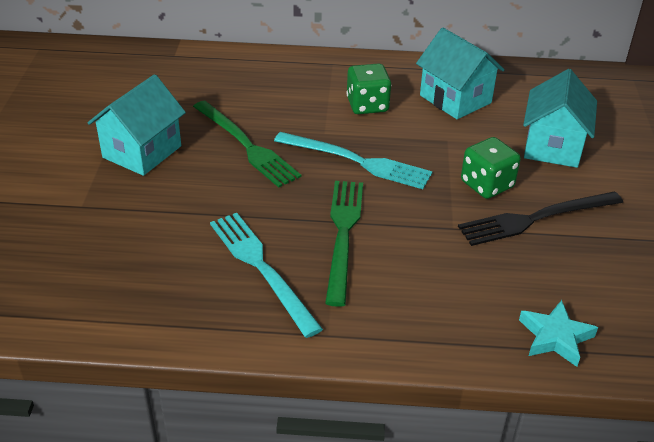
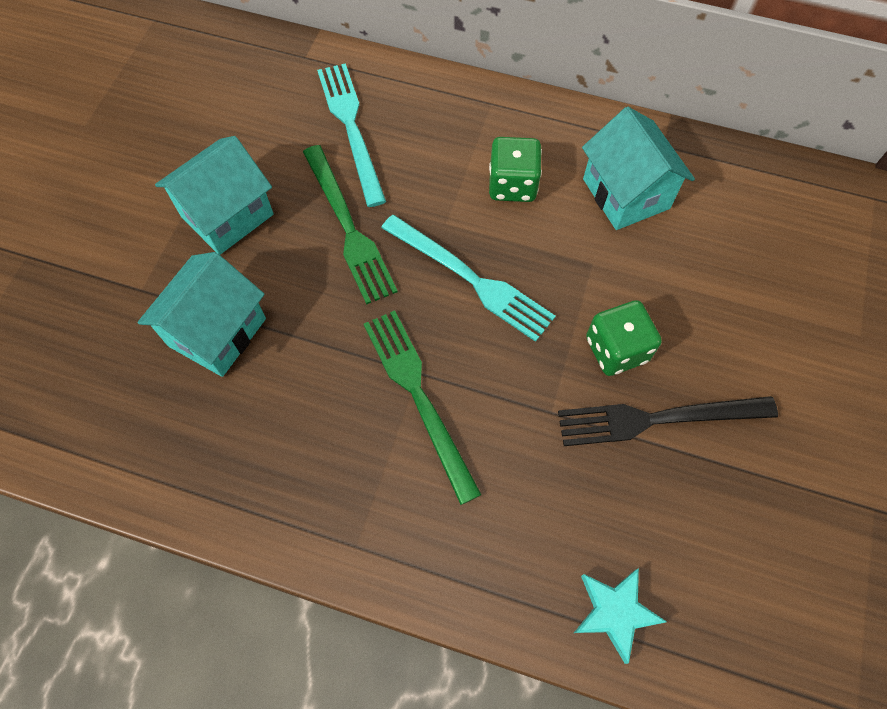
camera: 15 degrees right, 25 degrees up
(261, 268) = (312, 429): turquoise fork -> turquoise fork (351, 128)
(343, 235) = (419, 396): green fork -> green fork turned 45 degrees counterclockwise
(552, 146) = (722, 300): turquoise house -> turquoise house (217, 332)

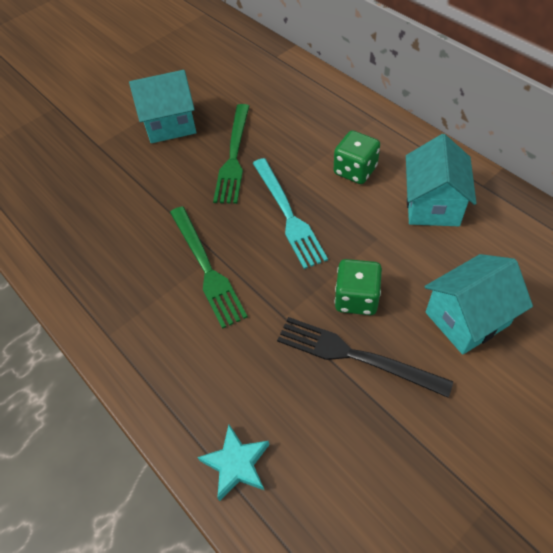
camera: 35 degrees right, 10 degrees down
(217, 332) = (120, 183): turquoise house -> turquoise house (467, 318)
(351, 128) = (275, 103): turquoise fork -> none
(419, 396) = (206, 268): green fork -> green fork turned 150 degrees clockwise

